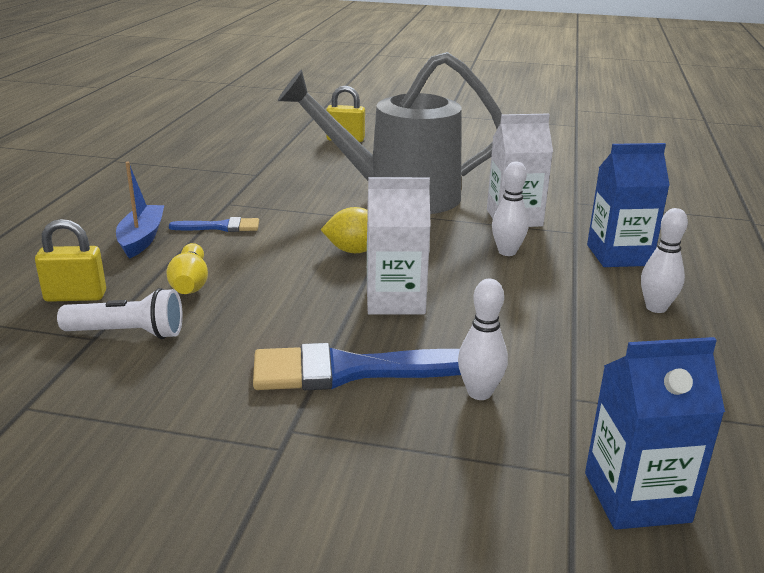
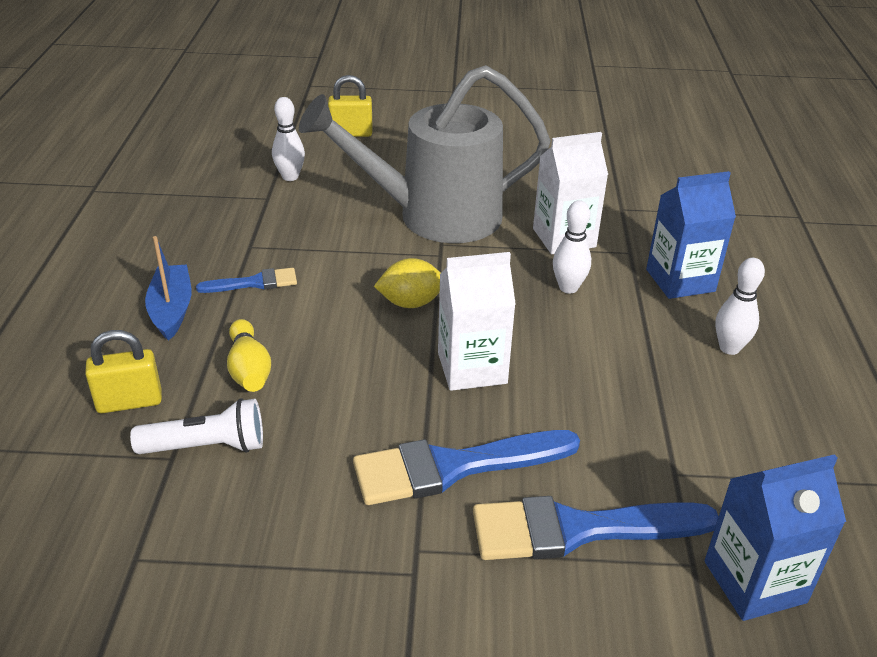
camera: 10 degrees left, 10 degrees up
(459, 432) = (578, 529): none -> blue brush
(479, 393) = (586, 479): white bowling pin -> white bowling pin (290, 177)

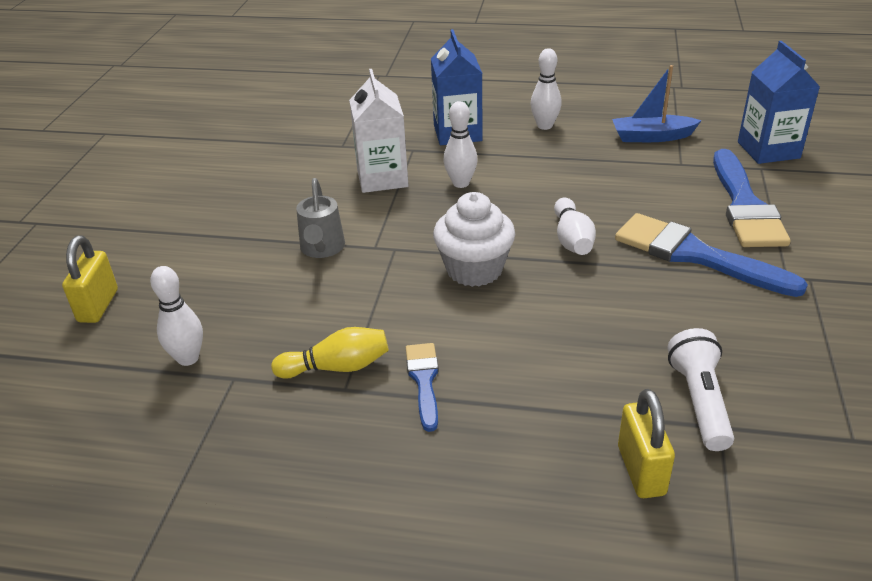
camera: 80 degrees left, 0 degrees up
(171, 310) = (470, 451): blue boat -> blue boat (652, 137)
(249, 369) = (580, 377): yellow bowling pin -> yellow bowling pin (337, 367)
(410, 303) = (474, 269): yellow lemon -> white cupcake
(434, 216) = (322, 249): grey watering can -> grey watering can, size x0.42
(453, 467) = (695, 255): blue brush -> blue brush turned 135 degrees clockwise
(472, 368) = (572, 239): white carton -> white bowling pin

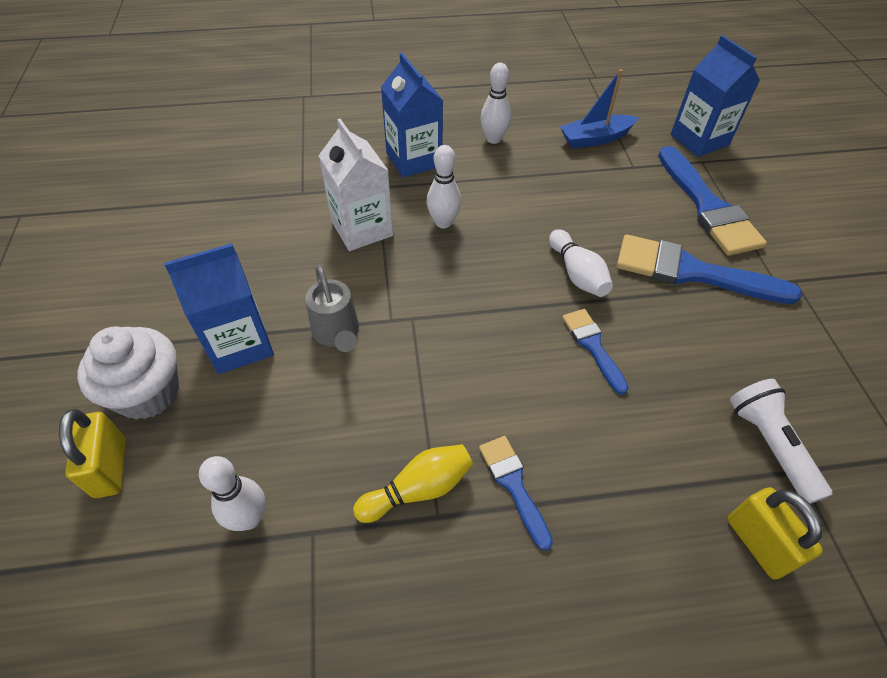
camera: 20 degrees left, 15 degrees up
(236, 243) = (240, 344): none -> blue carton
(474, 269) = (502, 329): white cupcake -> white cupcake (148, 393)
(557, 295) = (593, 346): none -> blue brush

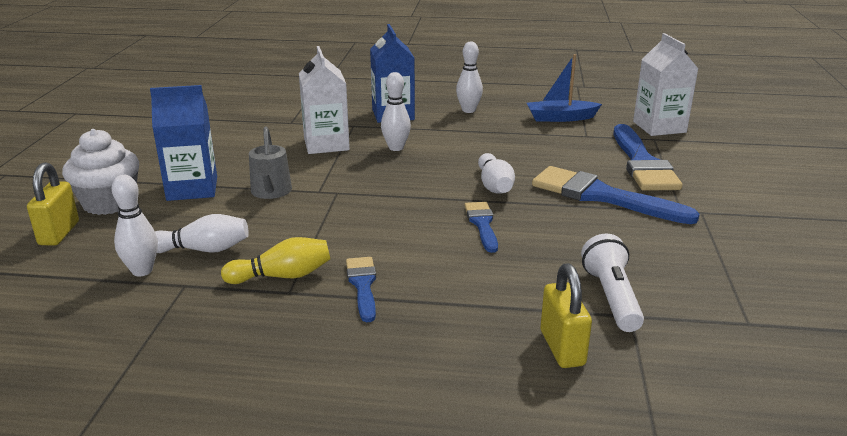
camera: 15 degrees right, 25 degrees down
(305, 460) = (203, 250): none -> white bowling pin
(699, 140) = (659, 127): blue carton -> white carton

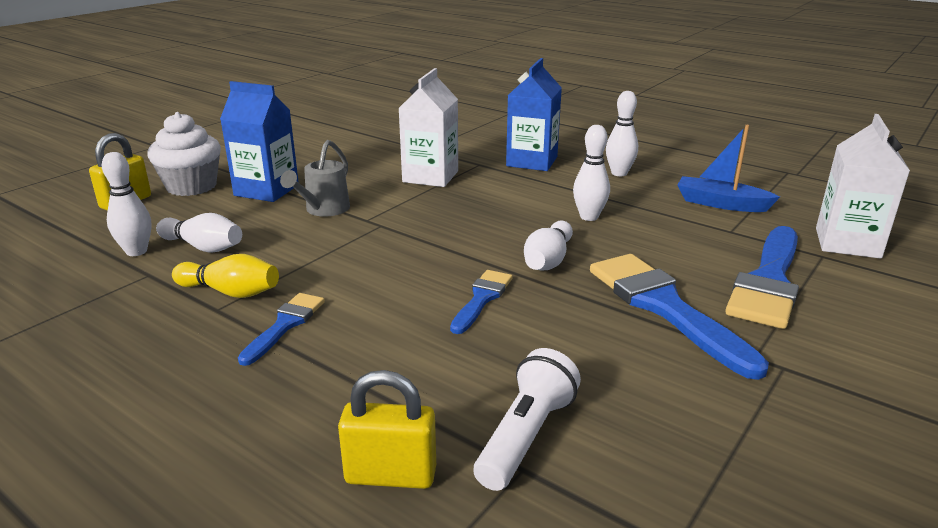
camera: 30 degrees right, 0 degrees up
(396, 148) = (493, 195): white bowling pin -> white bowling pin (589, 217)
(562, 348) = (390, 475): yellow padlock -> yellow padlock turned 75 degrees clockwise

